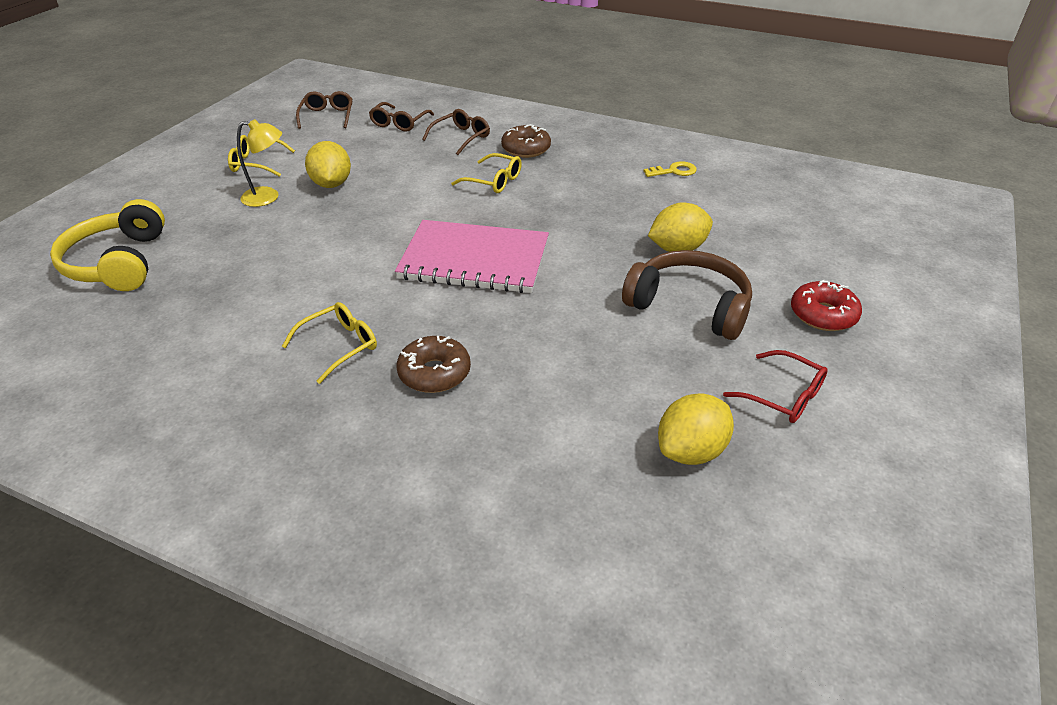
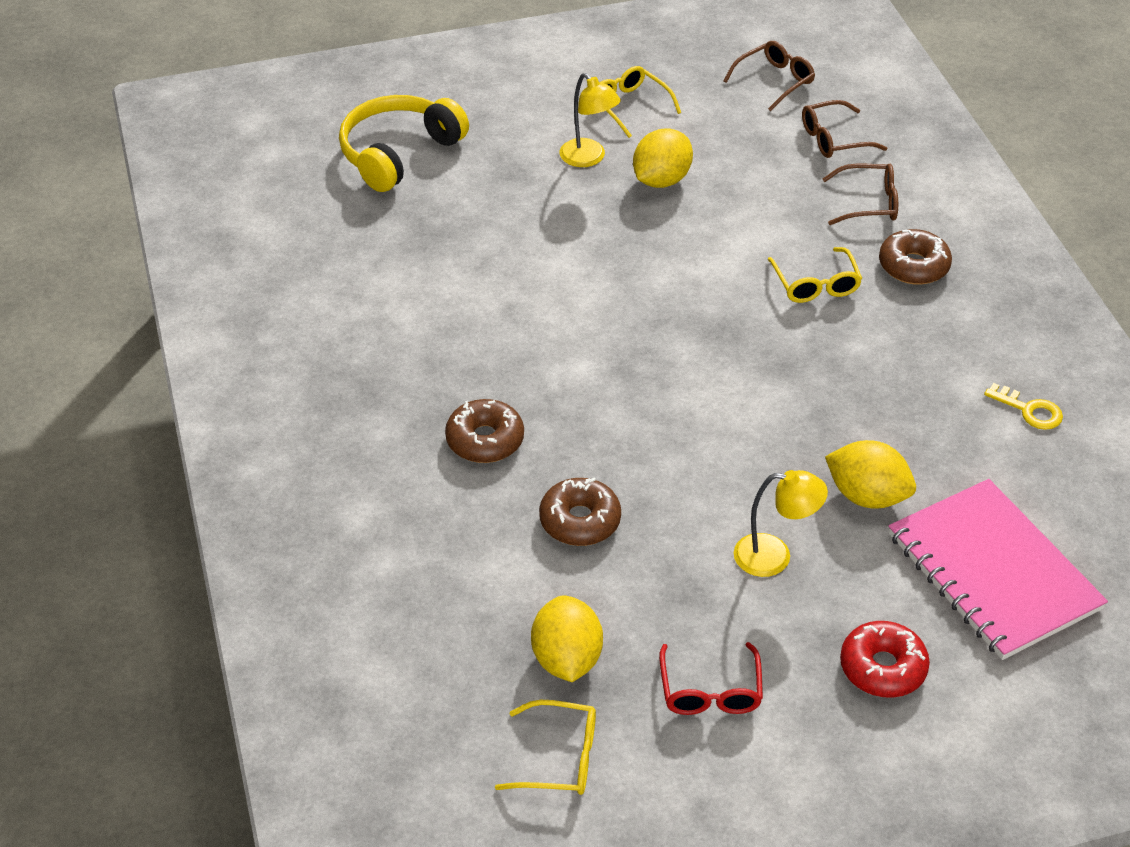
camera: 50 degrees right, 5 degrees up
(340, 346) = (453, 360): yellow glasses -> yellow glasses (560, 758)
(474, 260) = (664, 361): pink notebook -> pink notebook (993, 572)
(566, 370) = (580, 521): none -> brown donut
(689, 306) = (774, 556): brown headphones -> yellow lamp
(691, 451) = (566, 659): yellow lemon -> yellow lemon turned 75 degrees clockwise

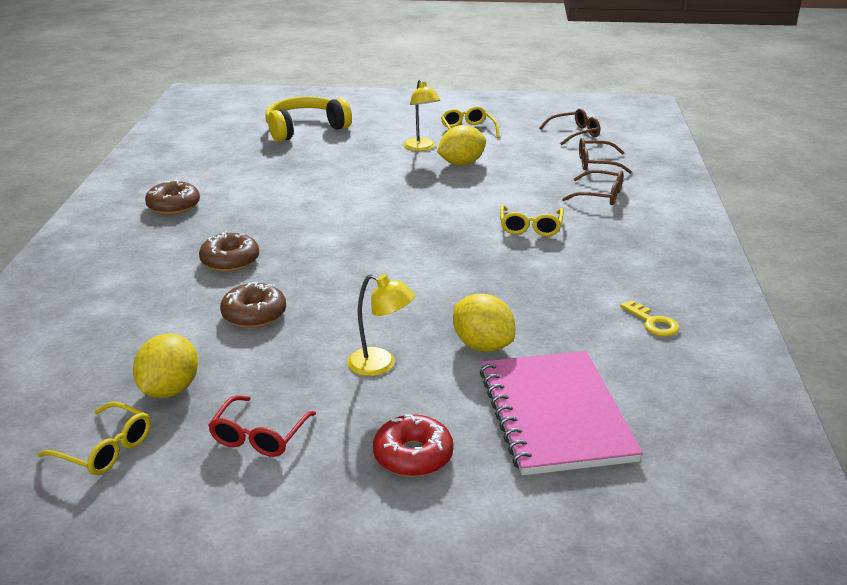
camera: 20 degrees right, 15 degrees down
(913, 266) = (611, 230): brown donut -> brown donut (173, 206)

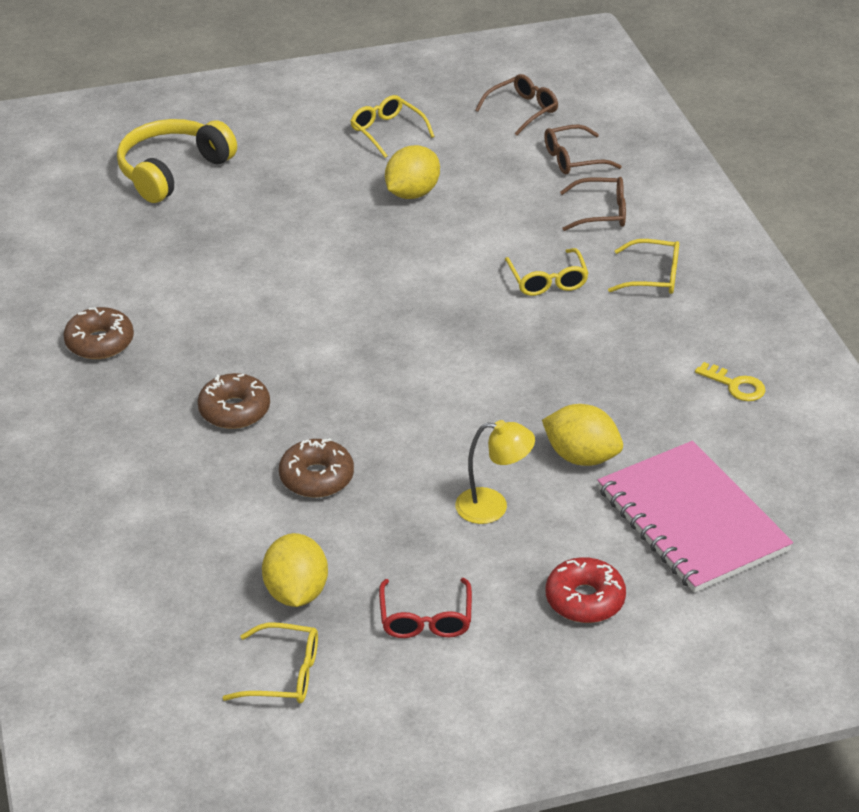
camera: 20 degrees left, 10 degrees up
(421, 148) = (346, 175): yellow lamp -> none
(620, 239) = (653, 276): none -> yellow glasses

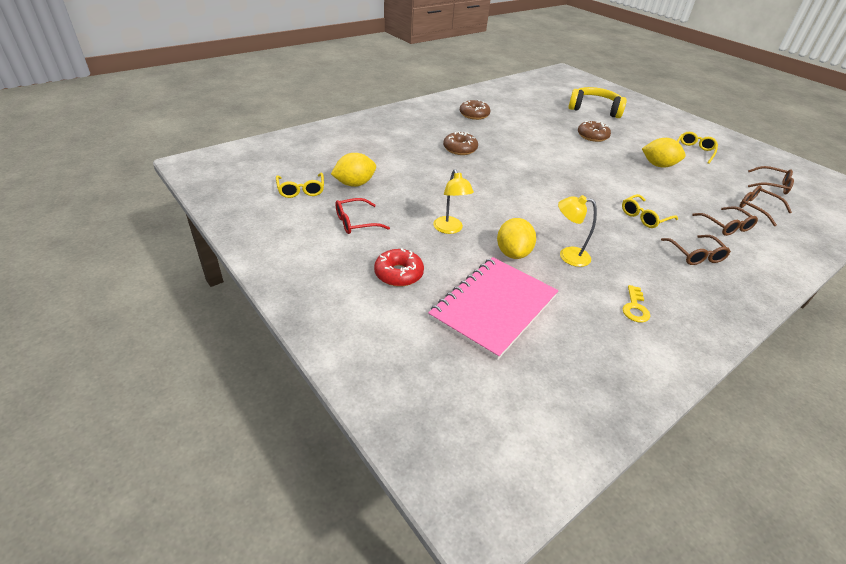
camera: 65 degrees right, 0 degrees up
(316, 477) = (433, 176): brown donut -> brown donut (592, 136)
(608, 401) = (567, 255): none -> yellow lamp
(653, 276) = (696, 255): yellow glasses -> brown glasses

